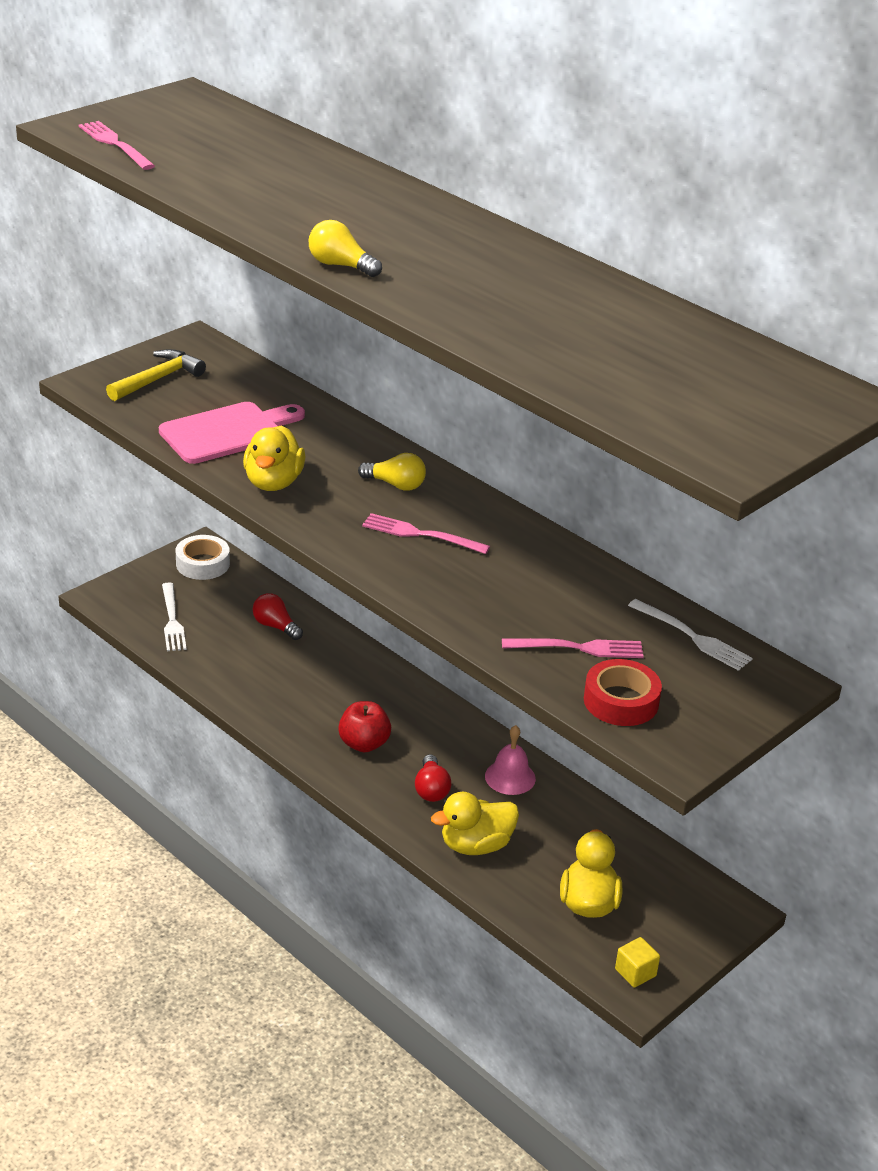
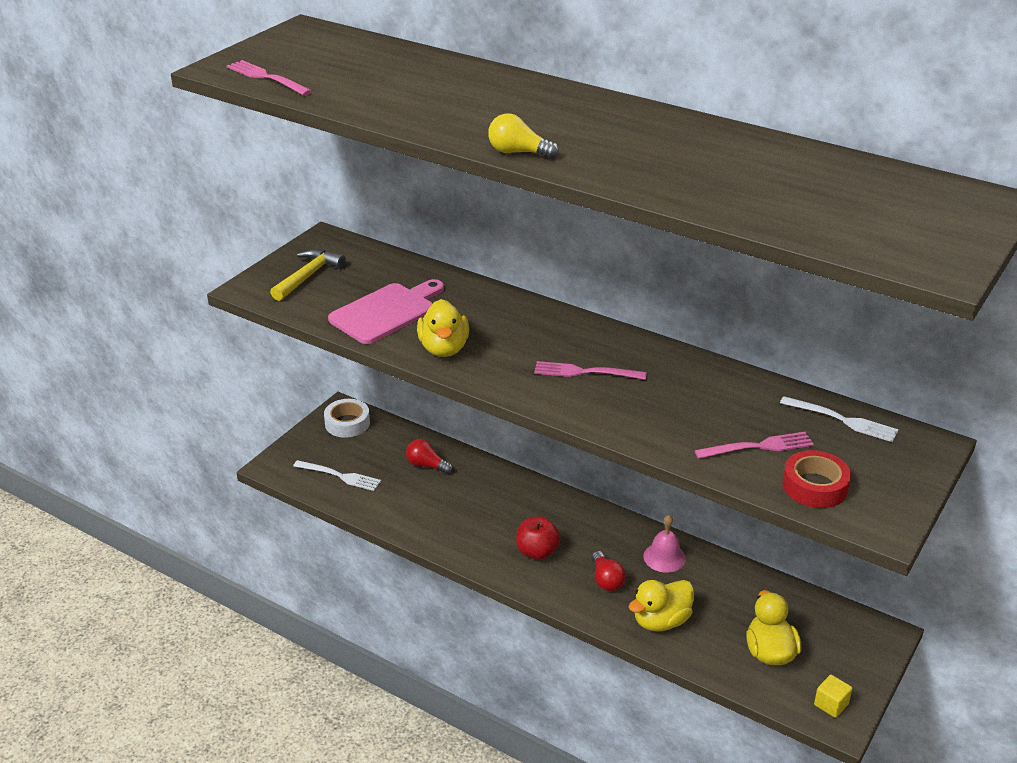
camera: 10 degrees left, 0 degrees up
(172, 620) = (340, 476): white fork -> white fork turned 45 degrees counterclockwise
(395, 485) = (545, 333): yellow light bulb -> none

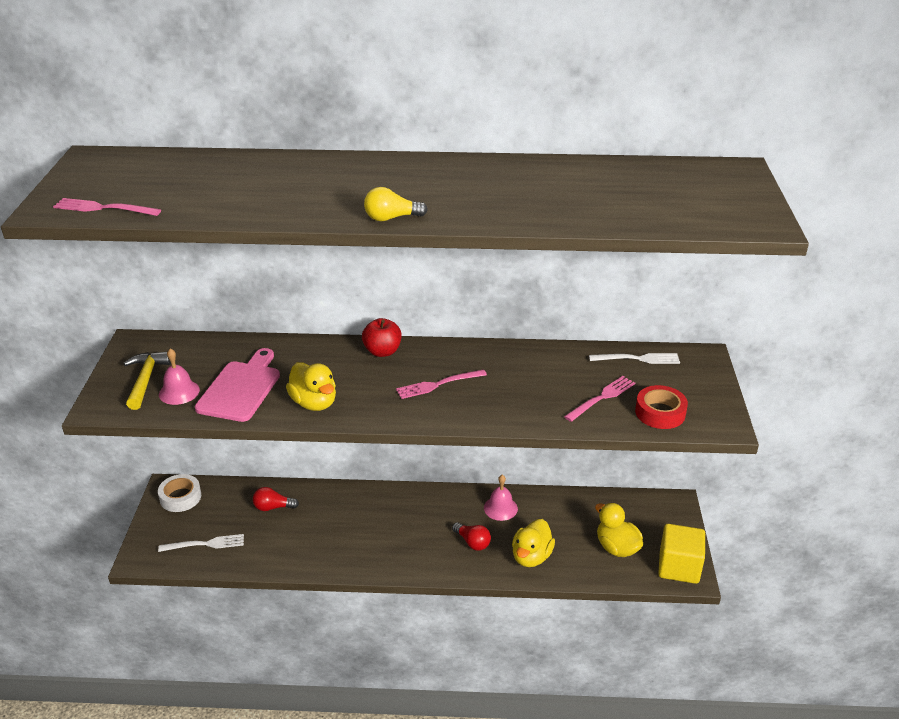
camera: 30 degrees left, 0 degrees up
(328, 297) = (179, 392): none -> pink bell
(537, 552) = (407, 542): red apple -> red apple (382, 351)
(831, 704) = (679, 567): yellow cube -> yellow cube, size x2.02

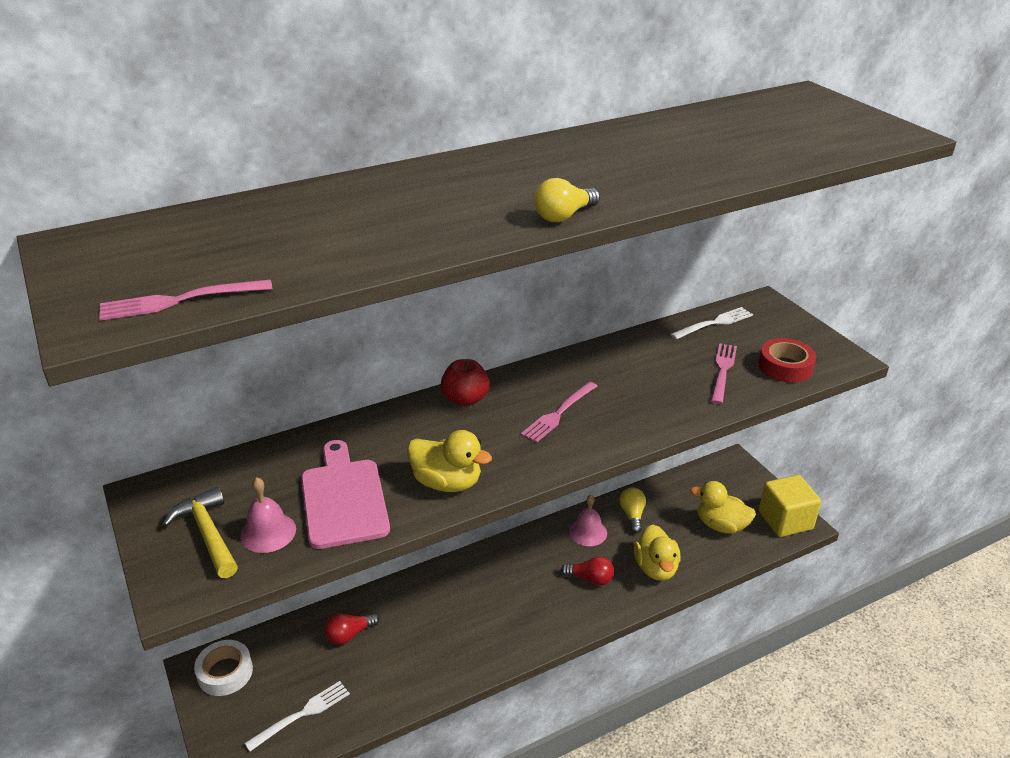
camera: 30 degrees left, 0 degrees up
(548, 510) = (632, 515): none -> yellow light bulb

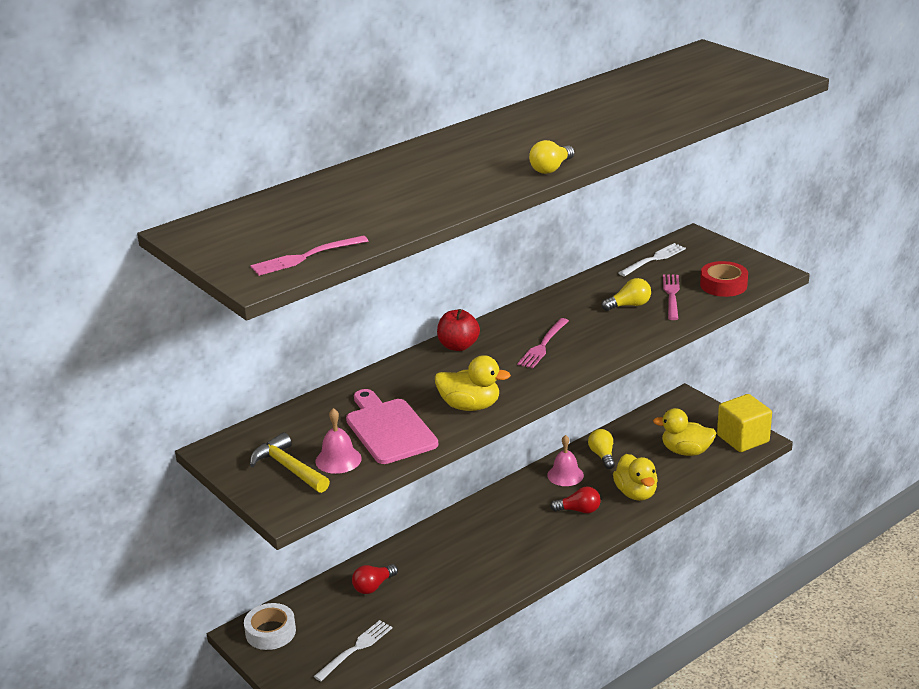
camera: 10 degrees left, 5 degrees down
(671, 376) = (629, 305): none -> yellow light bulb

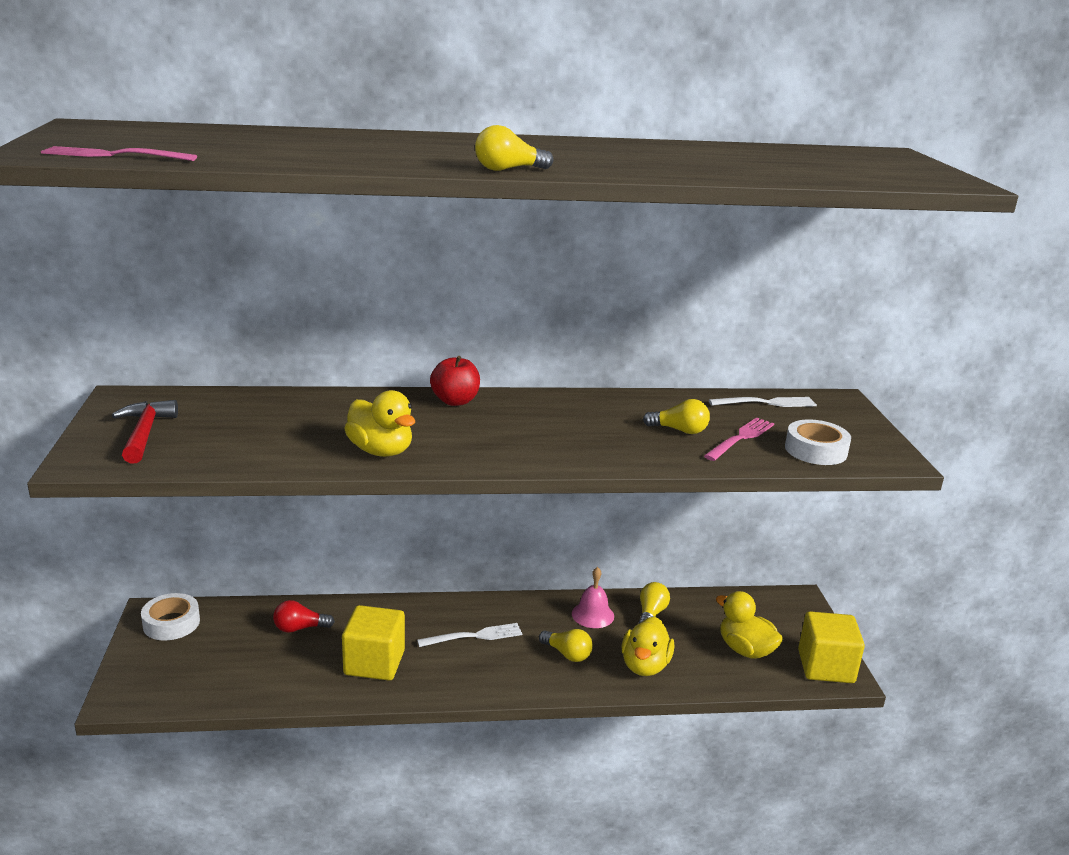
camera: 30 degrees right, 5 degrees down
(288, 468) = (145, 433): yellow hammer -> red hammer
(338, 459) = (193, 444): pink bell -> none
(356, 649) = (212, 676): white fork -> white fork (475, 636)
(389, 429) = (278, 439): pink cutting board -> none
(458, 581) = (374, 663): none -> yellow cube
(543, 345) = (535, 430): pink fork -> none
(579, 510) = (567, 654): red light bulb -> yellow light bulb
(723, 285) = (815, 450): red tape -> white tape

